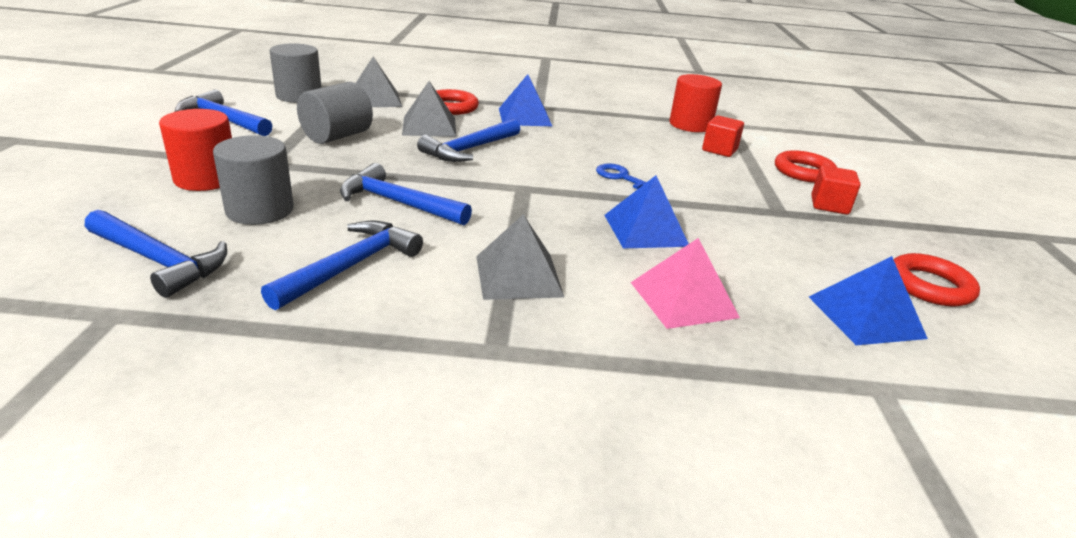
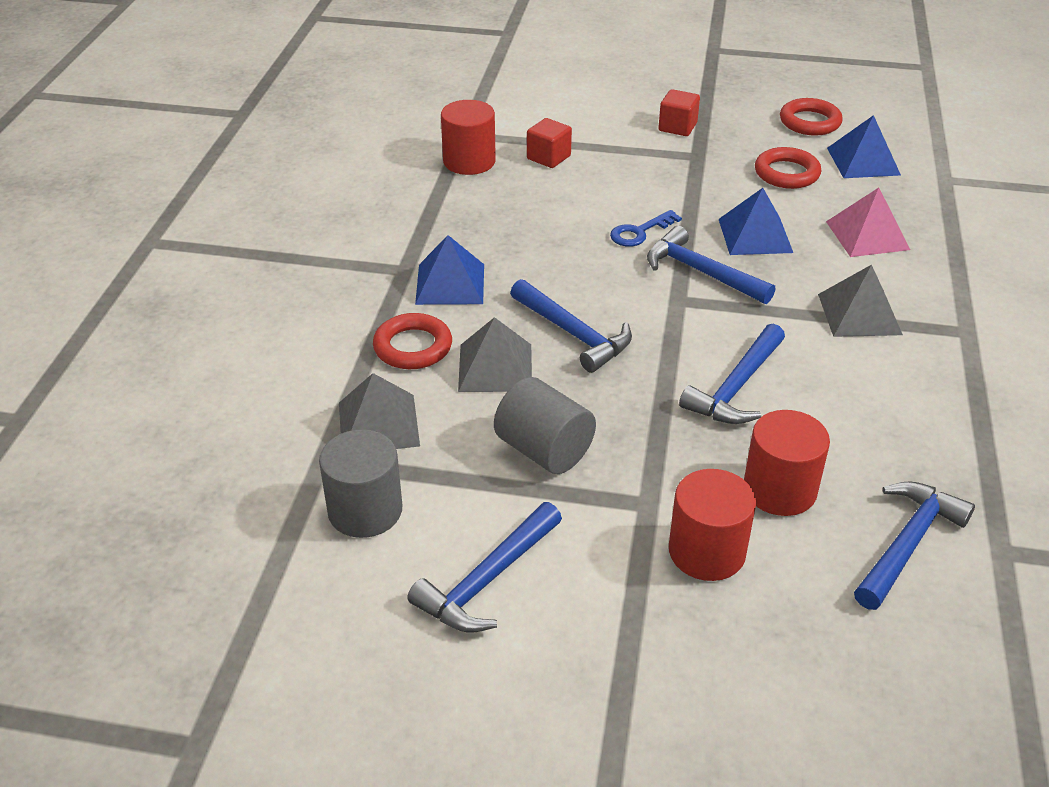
camera: 80 degrees left, 10 degrees up
(260, 210) = (779, 490): grey cylinder -> red cylinder
(351, 266) = (874, 412): blue hammer -> blue hammer (701, 272)
(804, 172) = (601, 121): red ring -> red ring (786, 173)

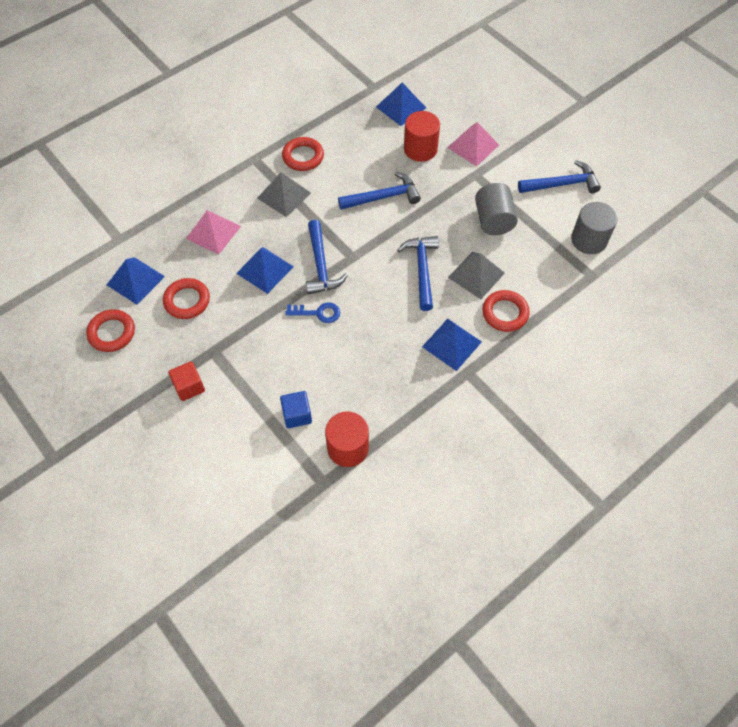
camera: 140 degrees left, 20 degrees up
(378, 424) = (554, 278): grey pyramid -> none
(548, 157) = (297, 415): red cube -> blue cube
(707, 552) = (473, 146): red cylinder -> pink pyramid
(907, 543) = (401, 107): blue hammer -> blue pyramid
(915, 372) = (303, 157): none -> red ring

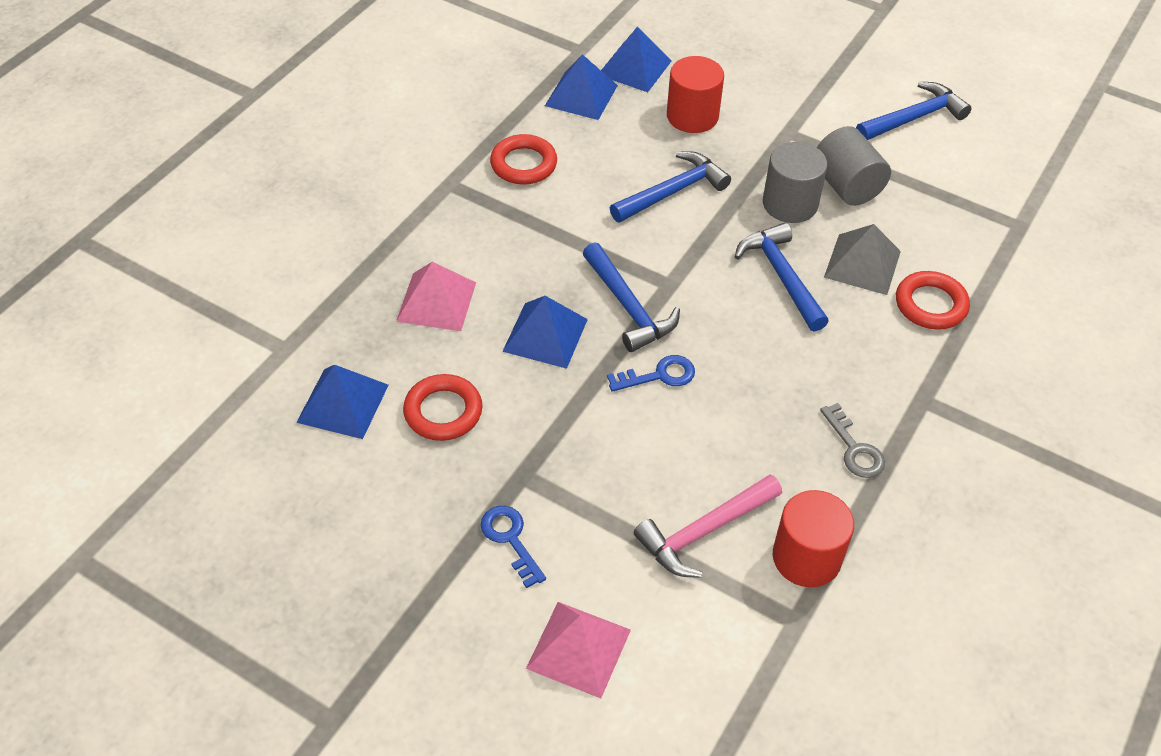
camera: 20 degrees left, 10 degrees down
(112, 333) = (340, 493): red ring -> none
(189, 387) = (510, 539): red cube -> blue key
(284, 195) = (521, 223): grey pyramid -> none
(297, 415) = (703, 532): blue cube -> pink hammer
(410, 391) = (854, 448): none -> grey key
(452, 344) = (879, 367): blue pyramid -> blue pyramid (581, 95)
(473, 146) = (765, 96): pink pyramid -> pink pyramid (578, 648)
(589, 240) = (990, 180): grey cylinder -> grey cylinder (790, 204)

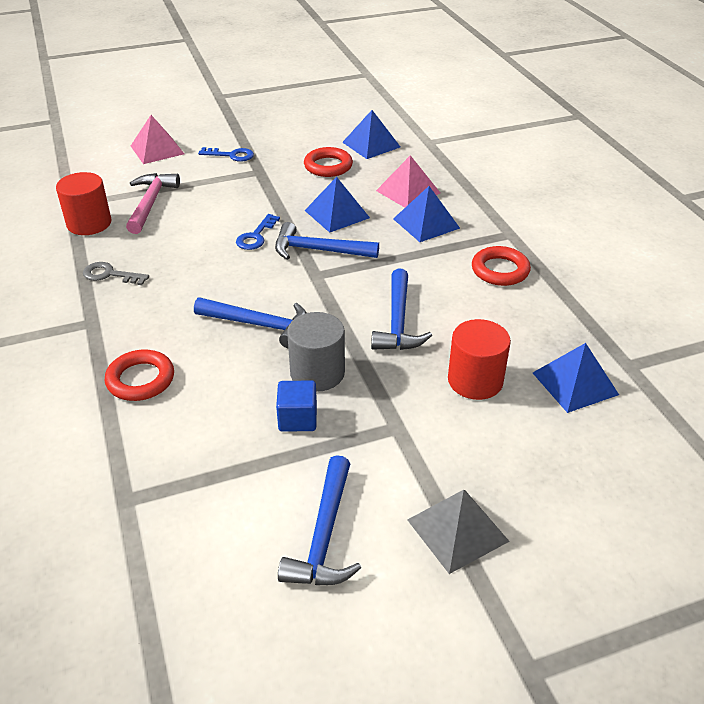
camera: 130 degrees right, 10 degrees down
(581, 95) = (559, 334): blue pyramid -> blue pyramid (426, 223)
(846, 186) = (297, 419): grey cylinder -> blue cube
(862, 264) = (217, 371): grey pyramid -> grey pyramid (457, 530)

